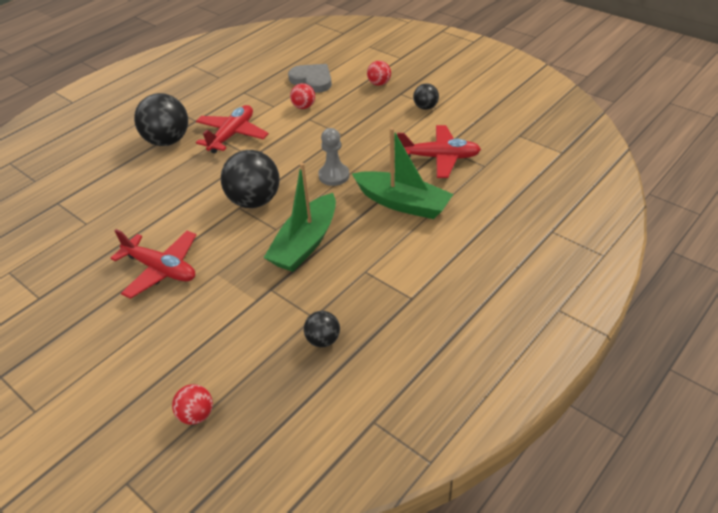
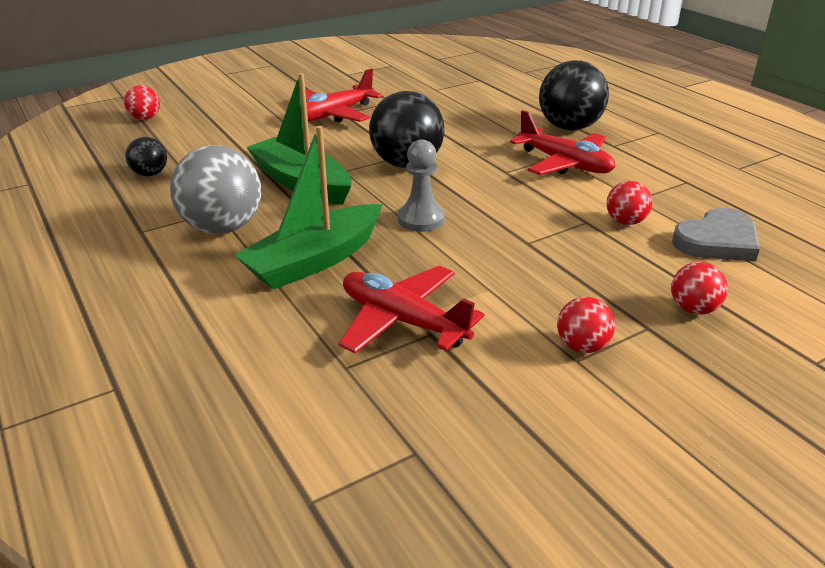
camera: 105 degrees right, 10 degrees down
(386, 258) = (222, 227): none -> grey ball
(425, 107) = (582, 346): black ball -> red ball
(439, 158) = (403, 321): red plane -> red plane turned 105 degrees clockwise

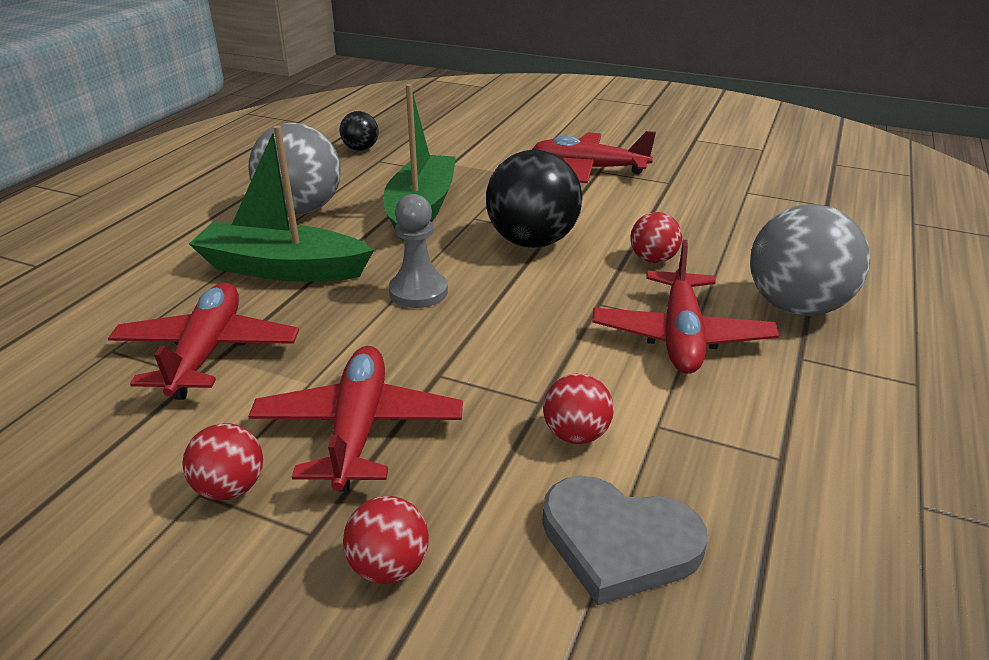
camera: 55 degrees right, 0 degrees up
(145, 118) = (455, 108): red ball -> red ball (653, 259)
(560, 285) = (358, 429): none -> red plane
(569, 127) = (796, 306): black ball -> grey ball

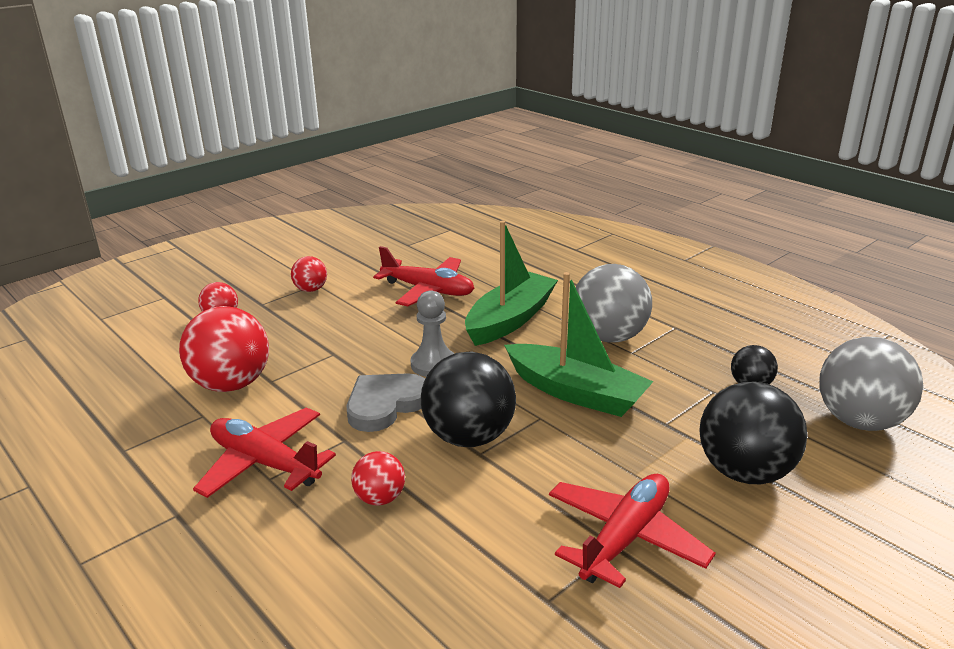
camera: 115 degrees right, 5 degrees down
(358, 429) = (314, 323): red plane -> none
(481, 144) = (744, 472): none -> black ball
(576, 434) = (231, 384): red ball -> red ball, size x1.95
(618, 542) = (155, 373): grey heart -> grey heart (385, 404)
(796, 306) = (227, 554): grey ball -> grey ball (859, 421)

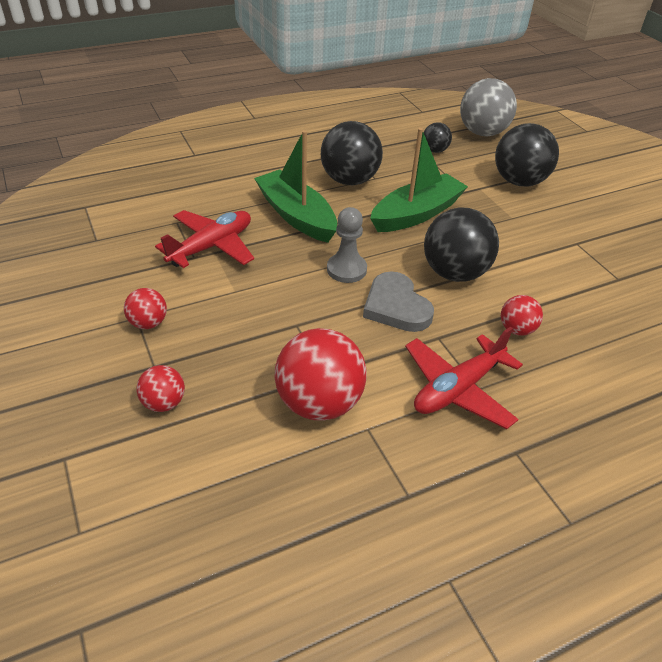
camera: 75 degrees left, 15 degrees up
(609, 337) = (349, 180): grey ball -> black ball
(625, 538) = (570, 238): red plane -> none

